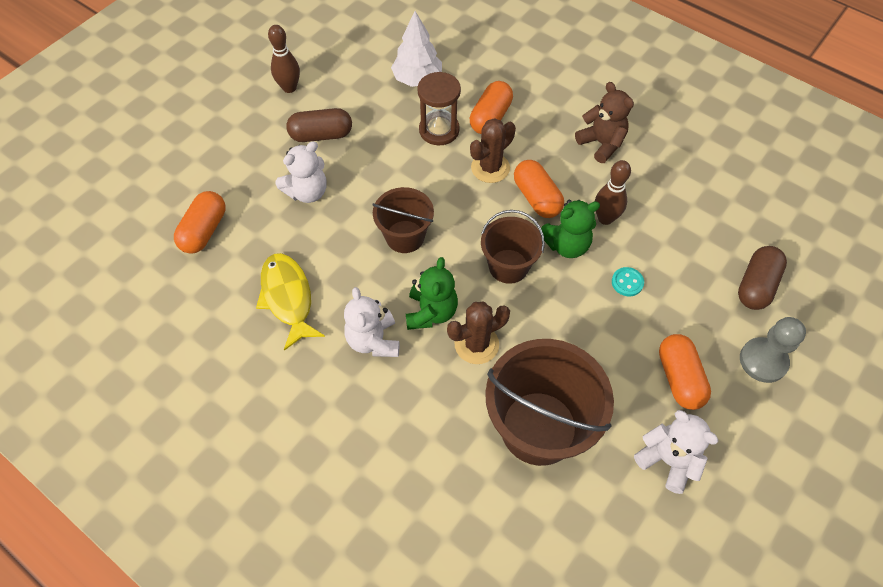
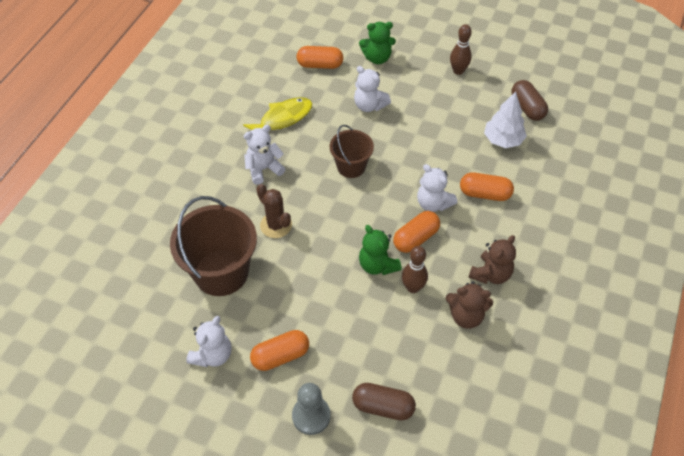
camera: 75 degrees right, 5 degrees down
(321, 135) = (422, 99): brown capsule -> brown capsule (527, 108)
(431, 312) = (294, 195): green teddy bear -> green teddy bear (377, 58)
(439, 130) = (457, 164): brown hourglass -> none
(490, 168) = (433, 203): brown cactus -> white teddy bear
(508, 266) = (346, 232): brown bucket -> none
(627, 282) = (356, 311): turquoise button -> none
(651, 180) = (466, 316): none -> brown teddy bear

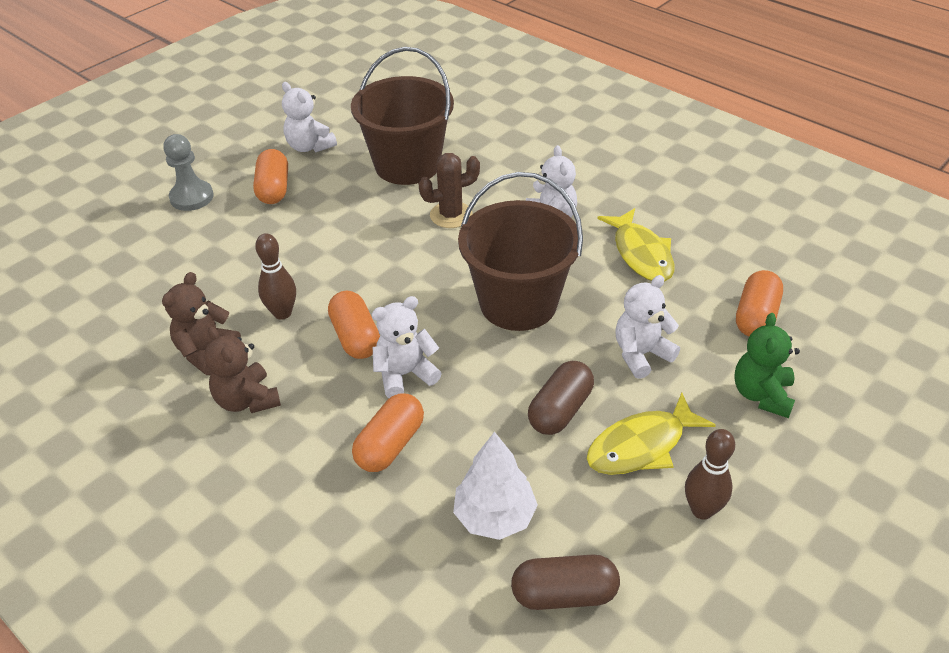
camera: 110 degrees right, 10 degrees down
(351, 166) = (518, 303): brown bucket -> brown bucket, size x1.72
(377, 265) = (337, 289): green teddy bear -> none
(383, 407) = (156, 249): brown capsule -> brown capsule (560, 410)
(432, 96) = (641, 446): none -> yellow fish

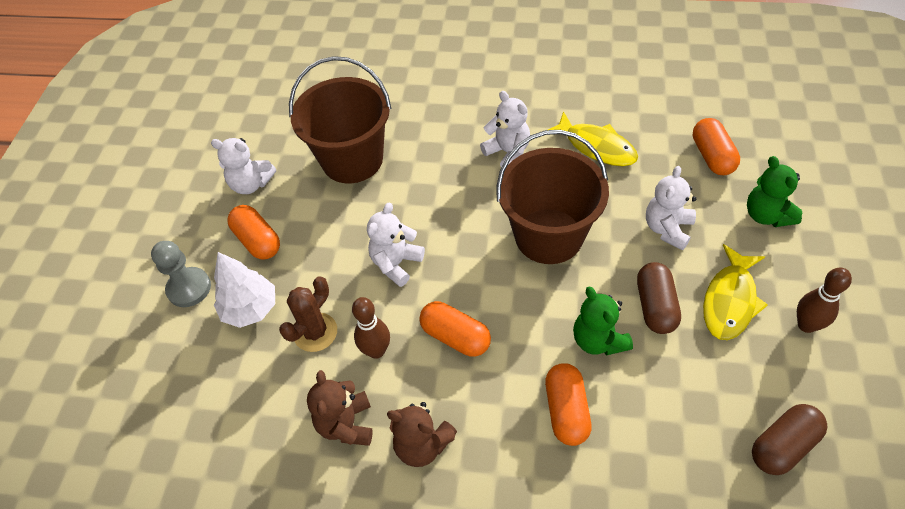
camera: 30 degrees left, 10 degrees up
(405, 374) = (522, 345): white teddy bear -> white teddy bear (396, 263)
(451, 215) = (429, 187): brown cactus -> brown cactus (315, 332)
(476, 407) = (598, 340): none -> green teddy bear
(494, 516) = (688, 418): white tree -> white tree (250, 309)

